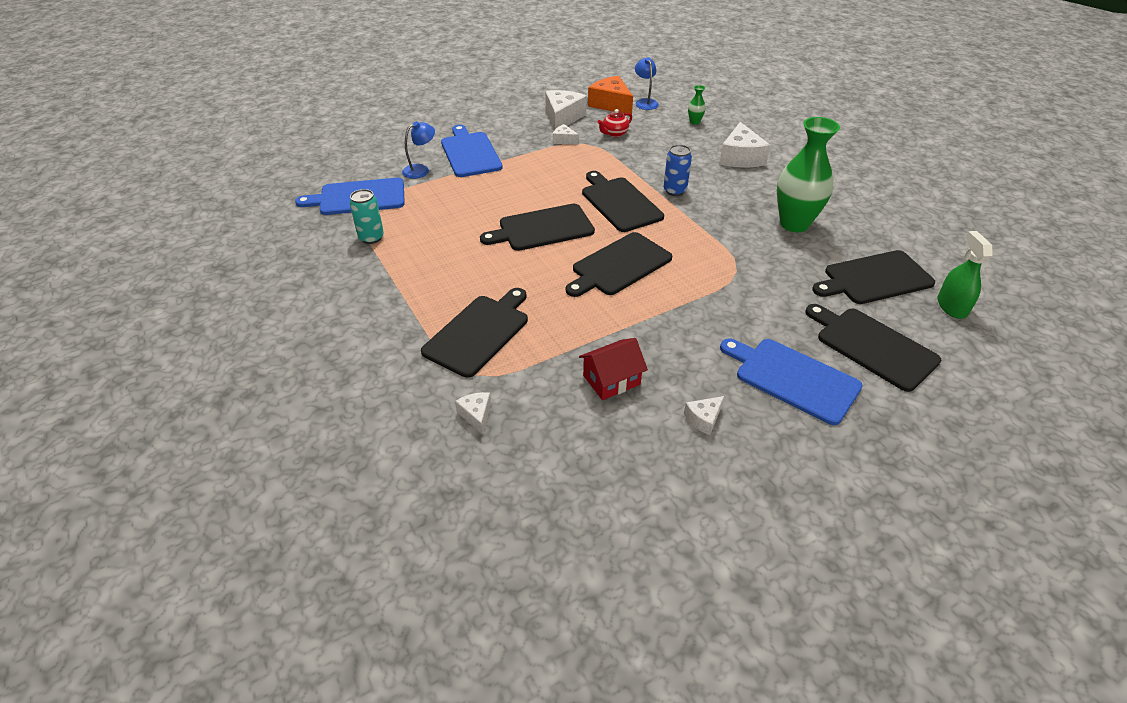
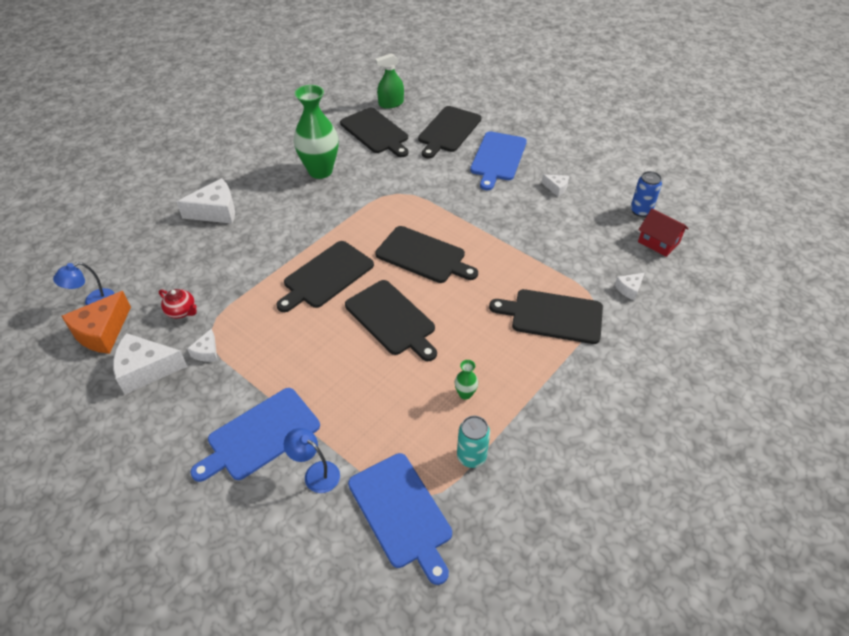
camera: 110 degrees left, 5 degrees up
(611, 380) = (552, 232): red house -> red house (658, 242)
(674, 191) = (291, 244): blue can -> blue can (640, 211)
(694, 122) = (142, 253): green vase -> green vase (465, 394)

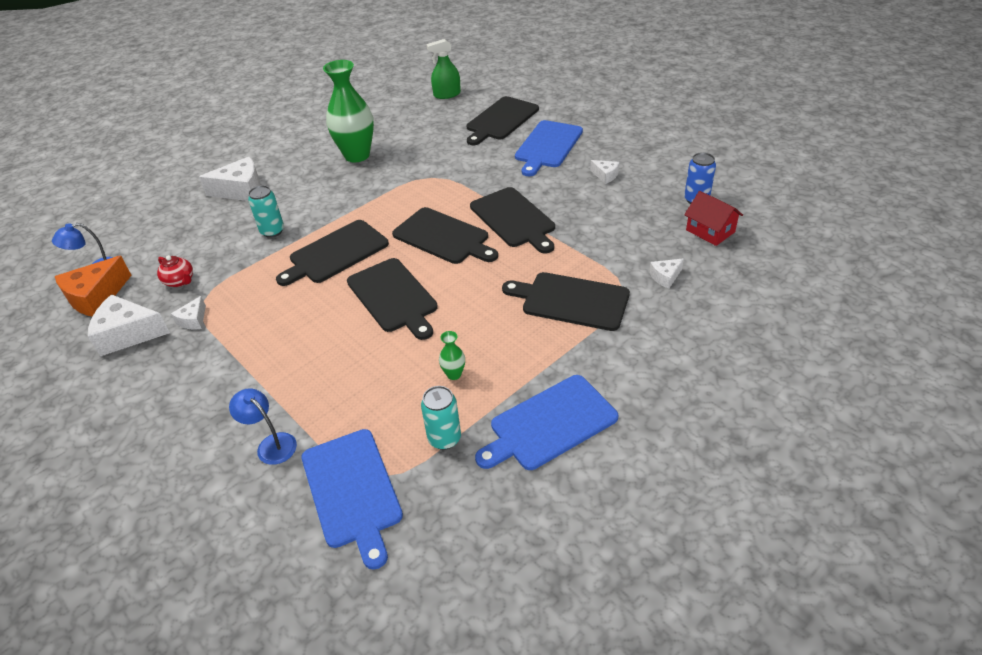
camera: 10 degrees right, 5 degrees down
(259, 255) = (272, 231): none -> turquoise can
(260, 435) = (224, 403): blue cutting board -> blue cutting board (549, 424)
(375, 132) = (424, 120): black cutting board -> black cutting board (514, 219)

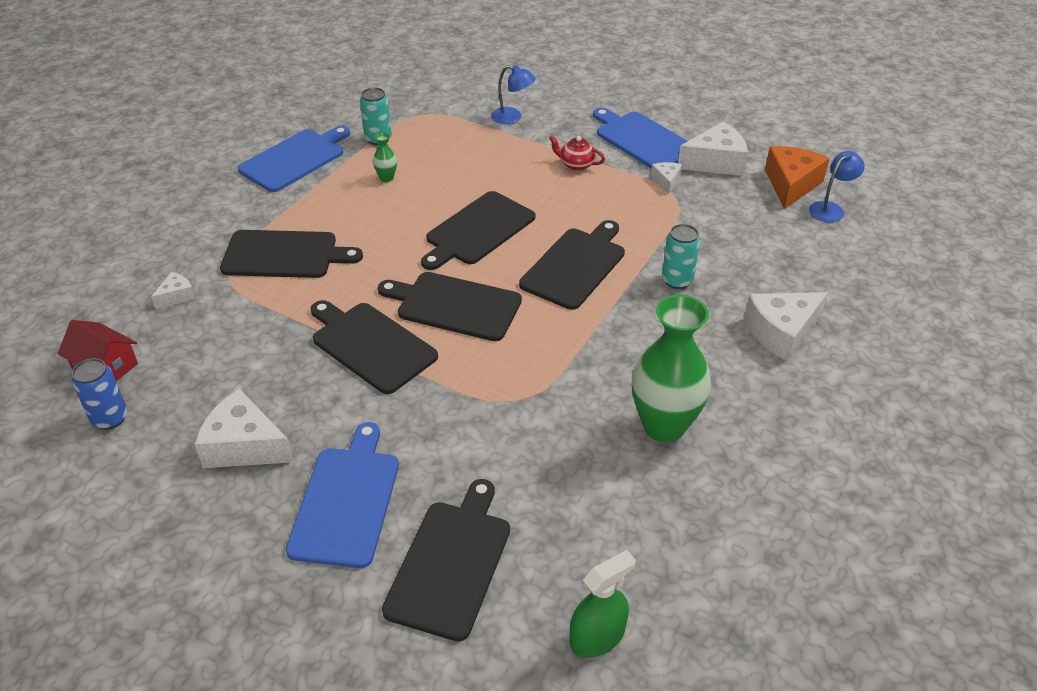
camera: 160 degrees right, 0 degrees up
(180, 281) = (723, 211): red teapot -> red teapot (576, 165)
(352, 491) = (434, 105): blue cutting board -> blue cutting board (642, 140)
(393, 297) = (478, 230): black cutting board -> black cutting board turned 90 degrees counterclockwise
(605, 175) = (244, 445): white cheese -> white cheese, size x1.94

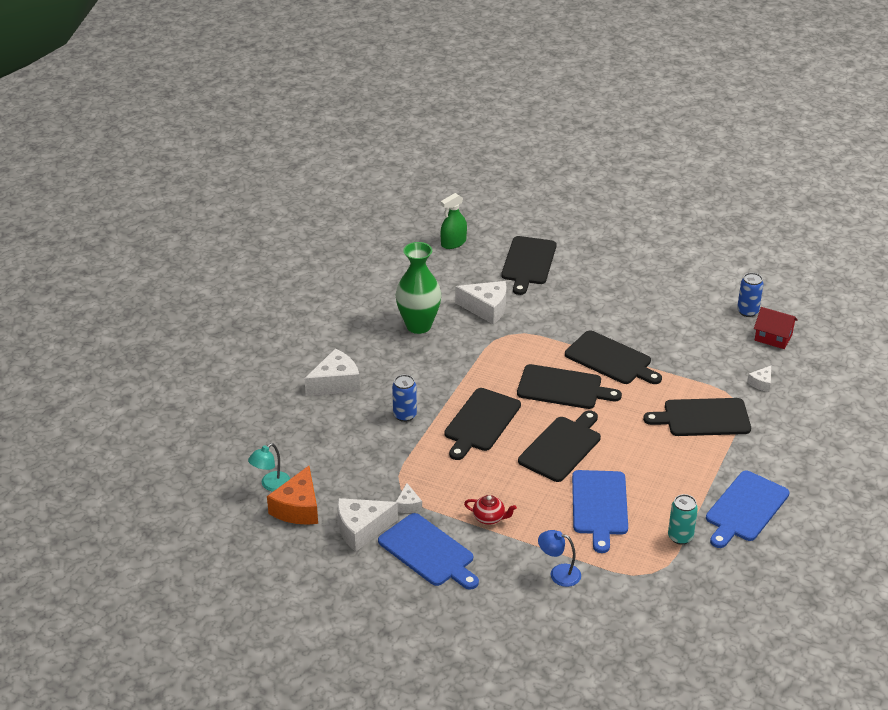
camera: 175 degrees right, 5 degrees down
(244, 445) = (660, 303): white cheese -> white cheese (486, 308)
(346, 501) = (591, 283): blue cutting board -> blue cutting board (599, 506)
(386, 178) = (654, 493): green vase -> none
(677, 280) = (404, 415): turquoise can -> blue can
(830, 209) = (271, 485): blue lamp -> turquoise lamp

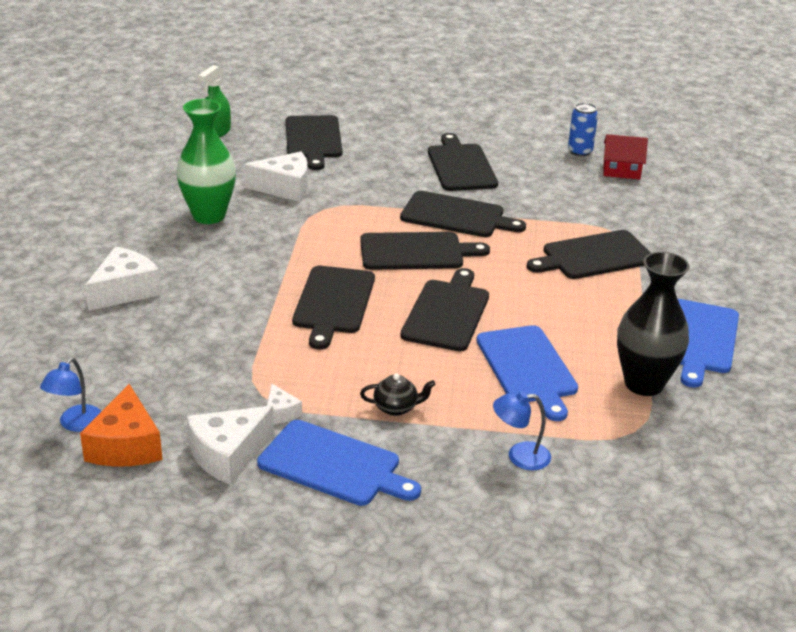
camera: 20 degrees left, 5 degrees down
(271, 485) = (75, 424): turquoise lamp -> blue lamp
(404, 415) = (231, 311): blue can -> none
(489, 518) = (396, 408): red teapot -> black teapot
(638, 310) = (461, 166): none -> black cutting board
(680, 537) = (644, 384): turquoise can -> black vase
(761, 383) = (636, 213): white cheese -> none

